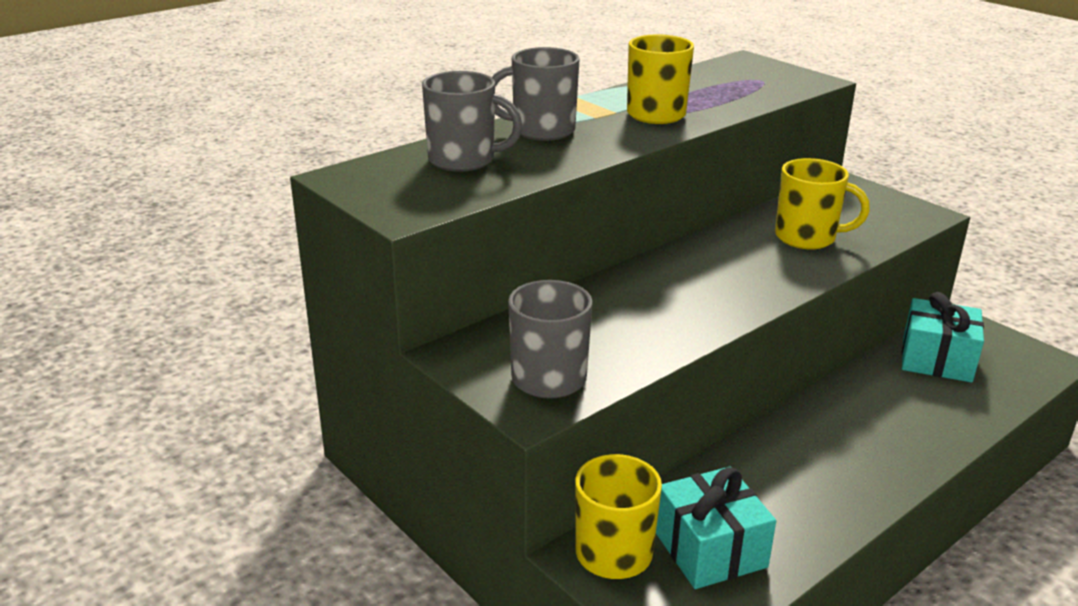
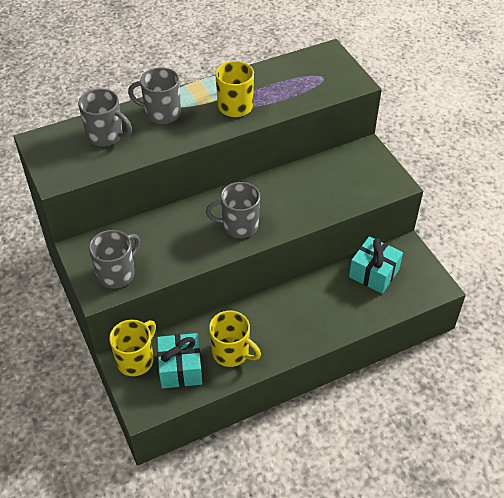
camera: 15 degrees right, 20 degrees up
(723, 288) = (239, 225): none -> grey mug
(807, 237) = (311, 193): yellow mug -> yellow mug (231, 352)

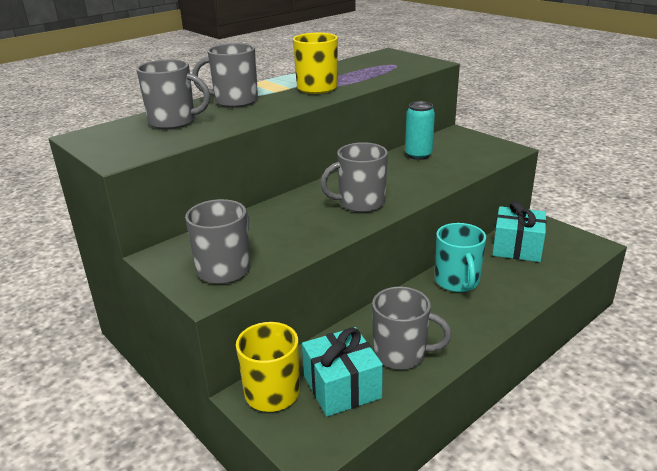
camera: 15 degrees left, 20 degrees down
(231, 352) = (401, 354): yellow mug -> grey mug
(306, 297) = (457, 281): none -> turquoise mug
(316, 174) = (418, 155): none -> turquoise can

